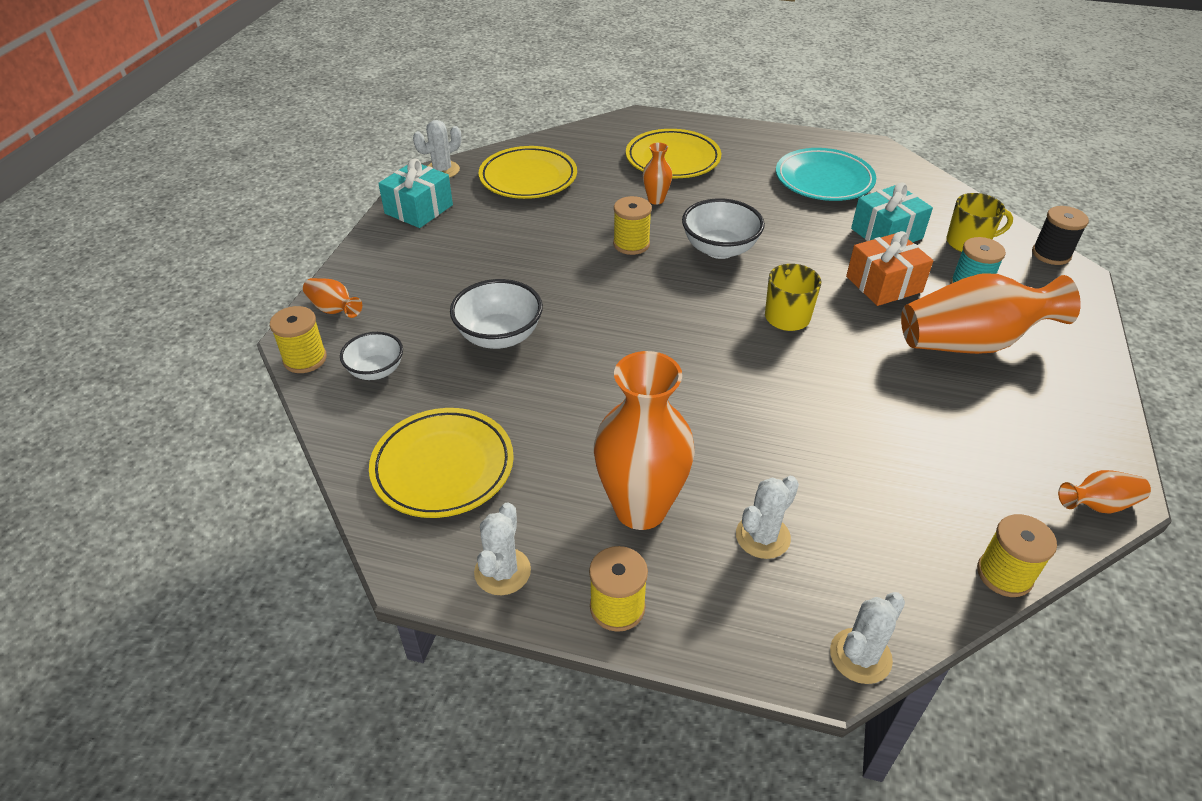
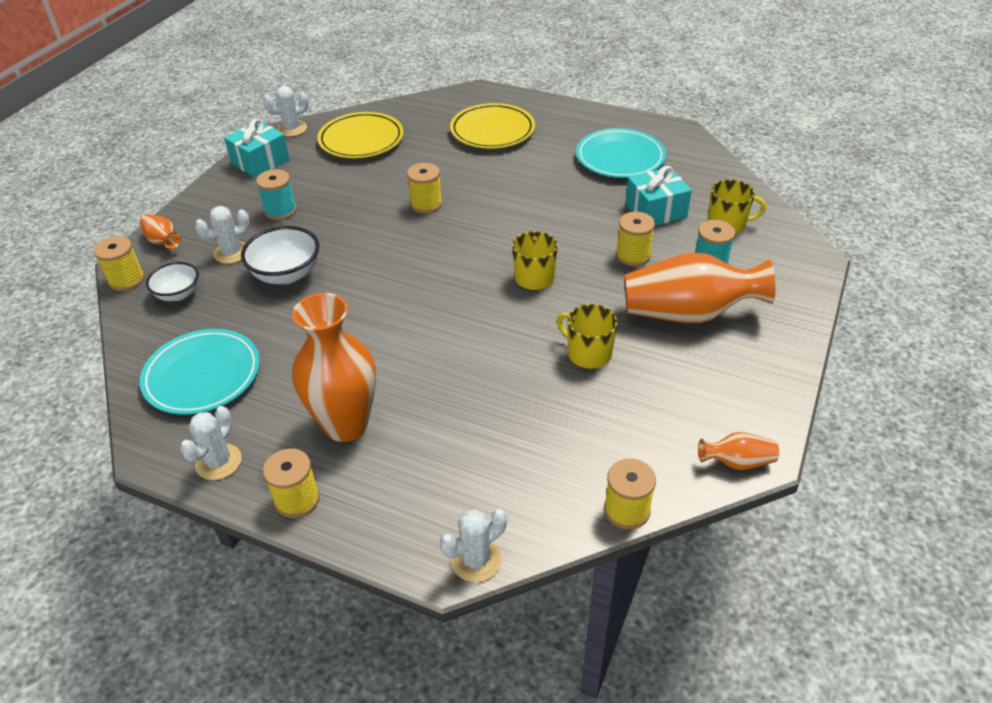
camera: 10 degrees right, 0 degrees up
(443, 467) = (202, 376): yellow plate -> turquoise plate
(464, 263) = (280, 211): none -> turquoise spool
(656, 200) = (463, 166): orange vase -> none
(719, 249) = (500, 214): white bowl -> none
(762, 536) = (436, 457): white cactus -> white cactus (231, 252)
(883, 397) = (588, 353): none -> yellow mug
(884, 284) = (633, 255): orange gift -> yellow spool
(1051, 254) = (800, 240): black spool -> none

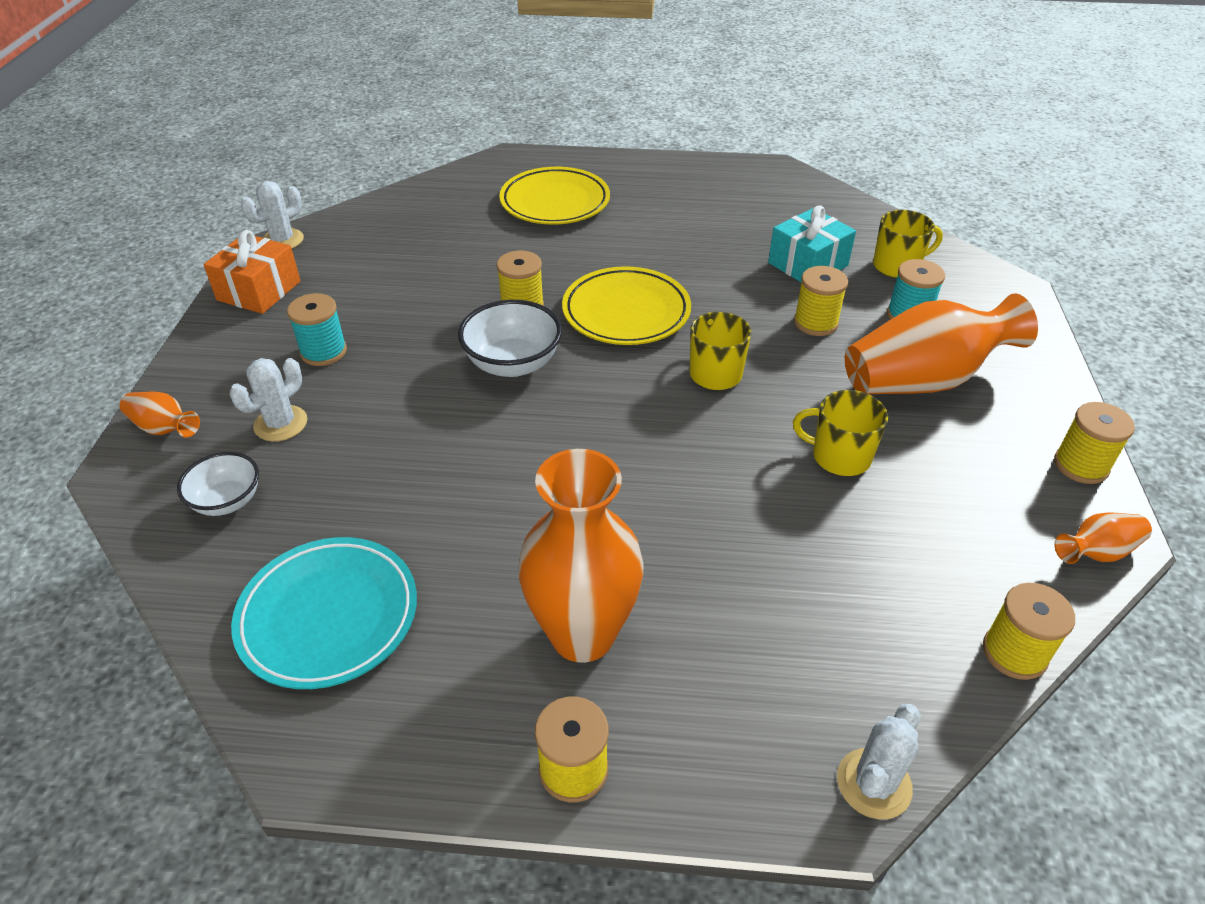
camera: 20 degrees left, 0 degrees up
(126, 280) = (132, 498): yellow spool -> yellow spool (1081, 465)
(218, 462) = (422, 745): white cactus -> none
(260, 161) = (259, 290): turquoise gift -> orange gift
(286, 274) = (378, 438): white bowl -> white bowl (513, 364)
(361, 140) = (388, 240): yellow plate -> yellow plate (626, 312)
(620, 158) = (728, 210): turquoise plate -> none

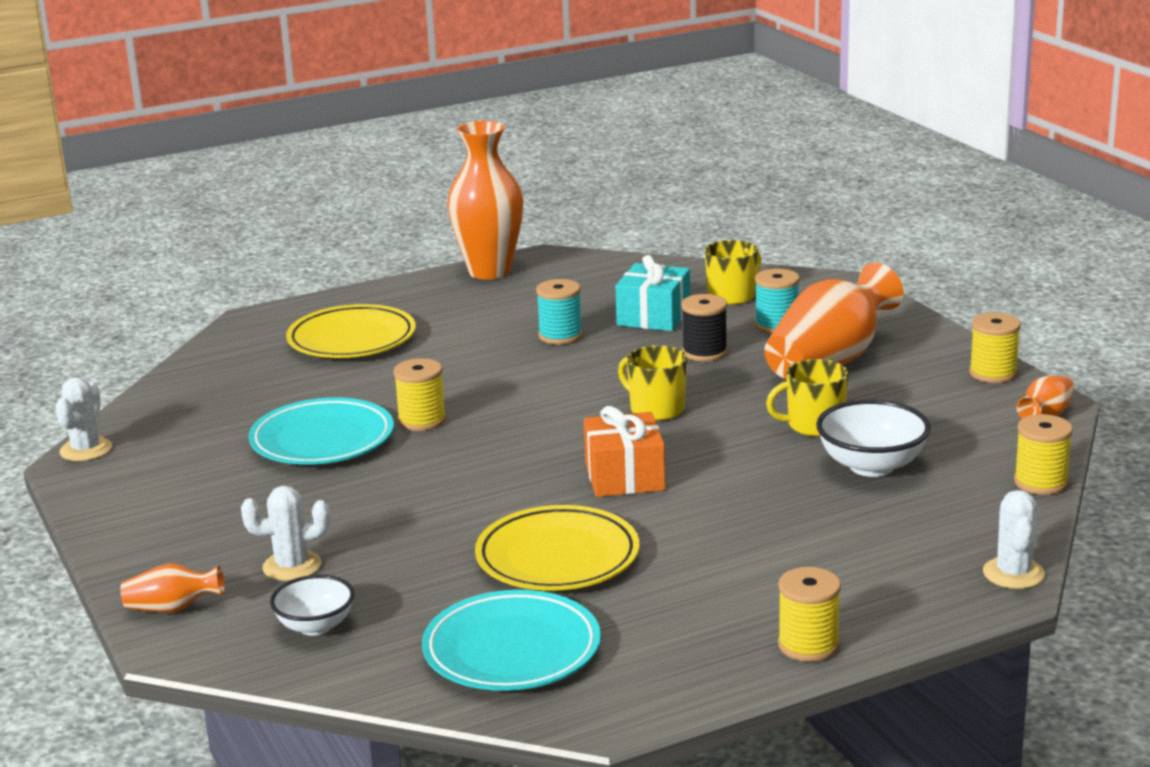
camera: 30 degrees left, 20 degrees down
(259, 290) = (120, 492): orange gift -> orange gift (624, 476)
(280, 424) = (292, 566): white cactus -> white cactus turned 75 degrees clockwise
(323, 352) = (262, 510): turquoise spool -> turquoise spool (560, 336)
(434, 297) = (322, 440): none -> turquoise plate
(513, 364) = (465, 459): white bowl -> white bowl (871, 466)
(582, 635) = (732, 584): orange vase -> orange vase (489, 271)
(626, 312) = (527, 395): yellow plate -> yellow plate (557, 557)
(815, 323) = (704, 352): yellow spool -> black spool

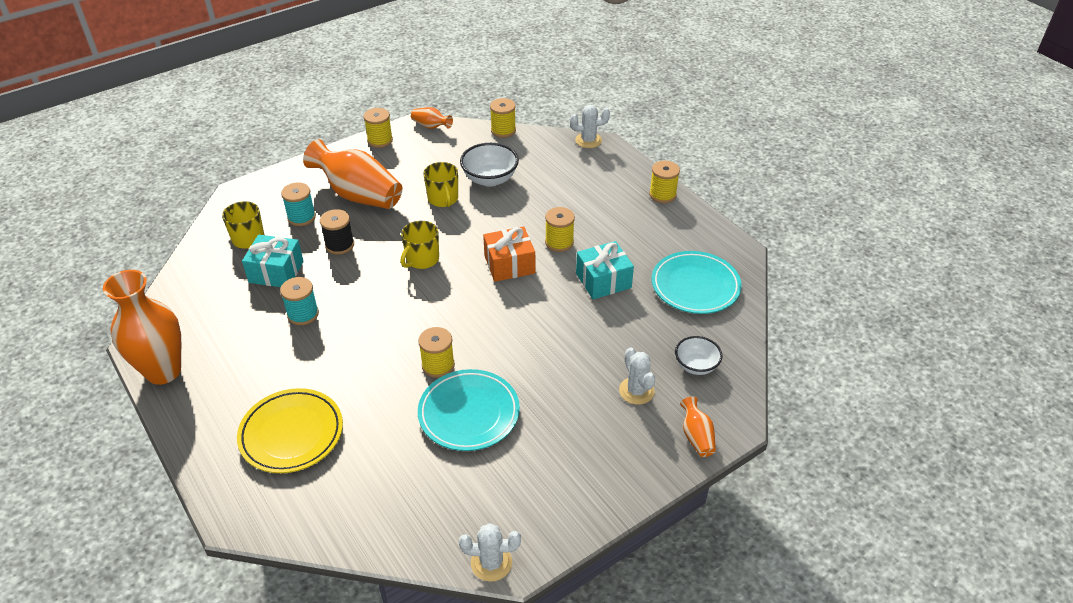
camera: 100 degrees left, 20 degrees up
(557, 557) = (603, 281): yellow plate -> turquoise gift
(673, 522) = (559, 242): none -> yellow spool

